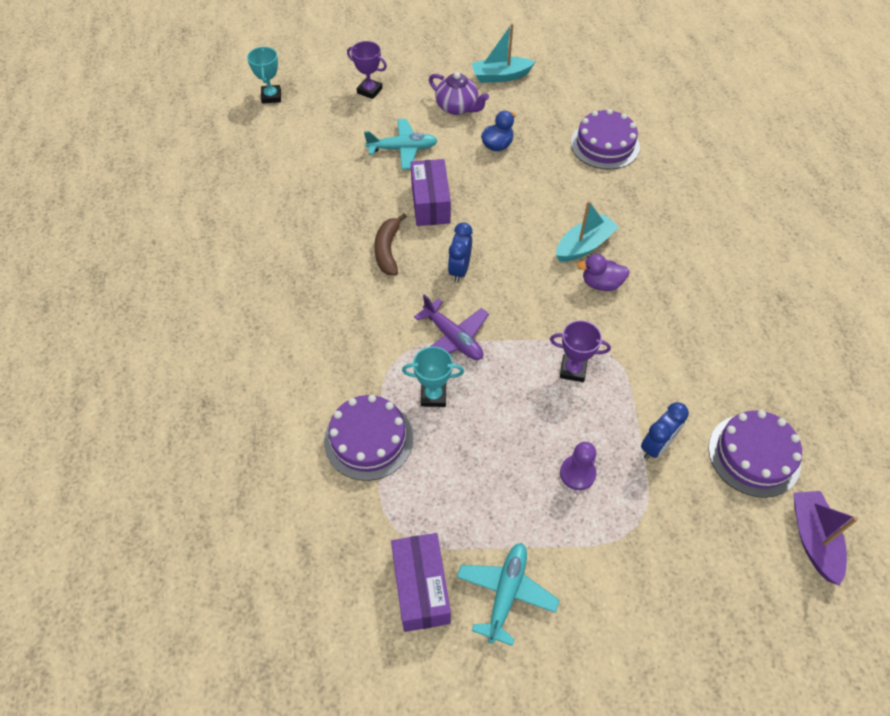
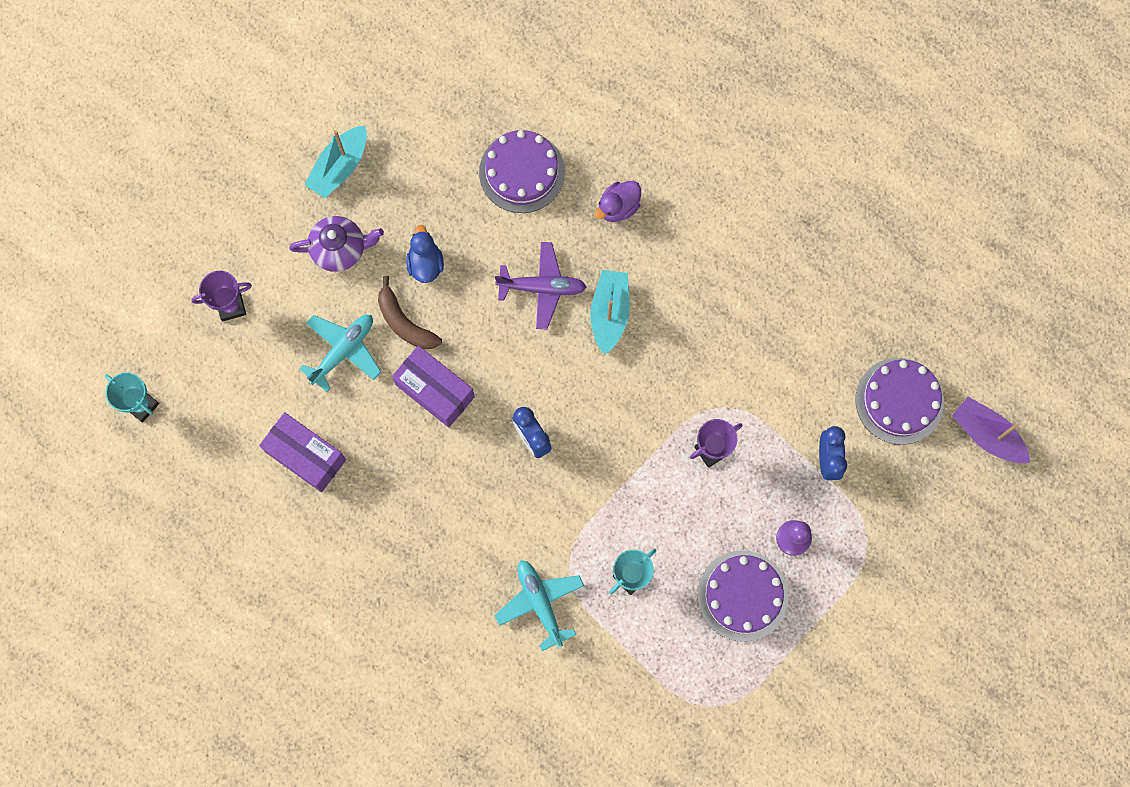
camera: 45 degrees left, 20 degrees up
(368, 439) = (620, 660): purple cake -> purple cake (742, 595)
(388, 250) = (451, 476): brown banana -> brown banana (404, 322)
(421, 588) = (770, 729): purple box -> purple box (306, 456)
(453, 338) = (593, 510): purple plane -> purple plane (542, 288)
(506, 593) = (827, 676): turquoise plane -> turquoise plane (540, 603)
(601, 283) = (659, 342): purple duck -> purple duck (618, 207)

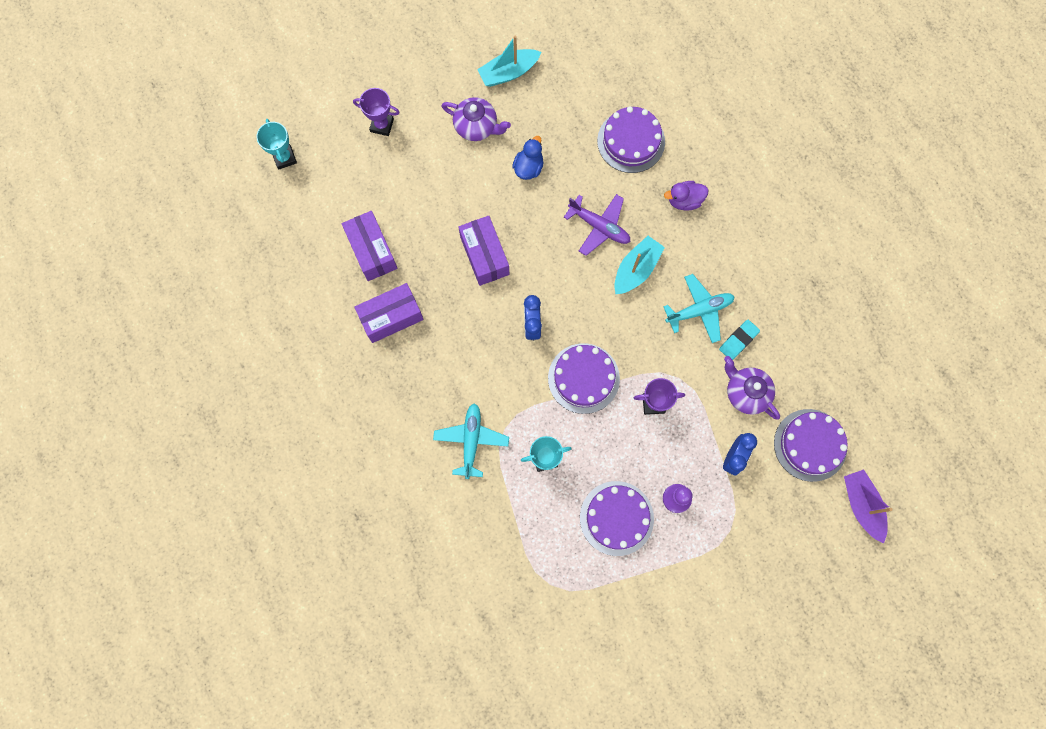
camera: 30 degrees right, 0 degrees up
(343, 351) = (438, 195): turquoise plane -> turquoise plane (699, 310)
(372, 517) = (391, 317): none -> purple box
(404, 322) = (491, 199): brown banana -> none
(621, 465) = (583, 378): none -> purple cake
(763, 330) = (738, 340): none -> turquoise eraser
(802, 382) = (746, 392): none -> purple teapot

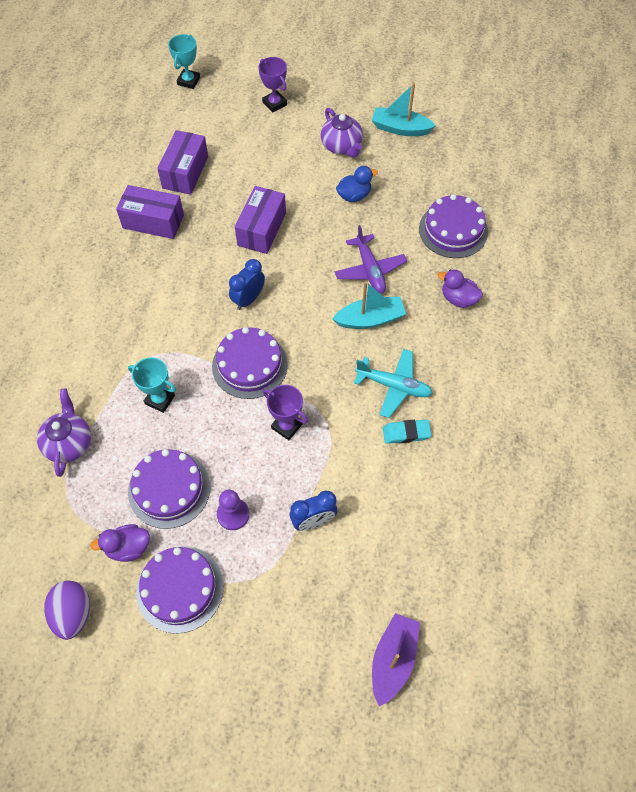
camera: 40 degrees right, 15 degrees down
(471, 441) = (120, 344): turquoise plane -> none
(629, 581) = (128, 548): none -> purple duck
(637, 655) = (73, 614): none -> purple egg
(746, 392) = (374, 478): purple teapot -> purple teapot (69, 443)
(810, 445) = (392, 566): purple cake -> purple cake (180, 589)

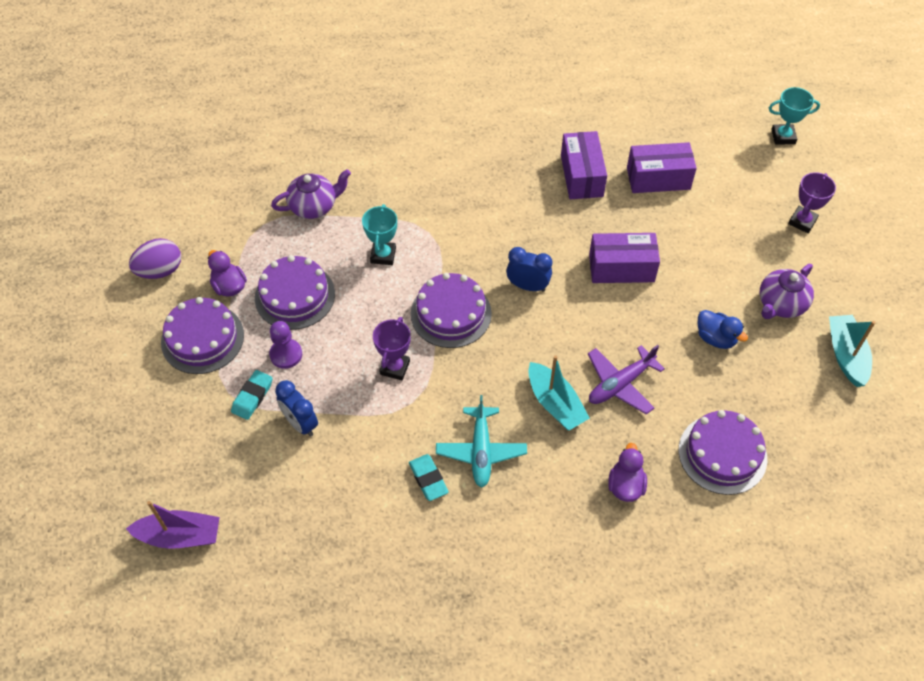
camera: 70 degrees right, 5 degrees down
(267, 557) = (252, 397): none -> turquoise eraser

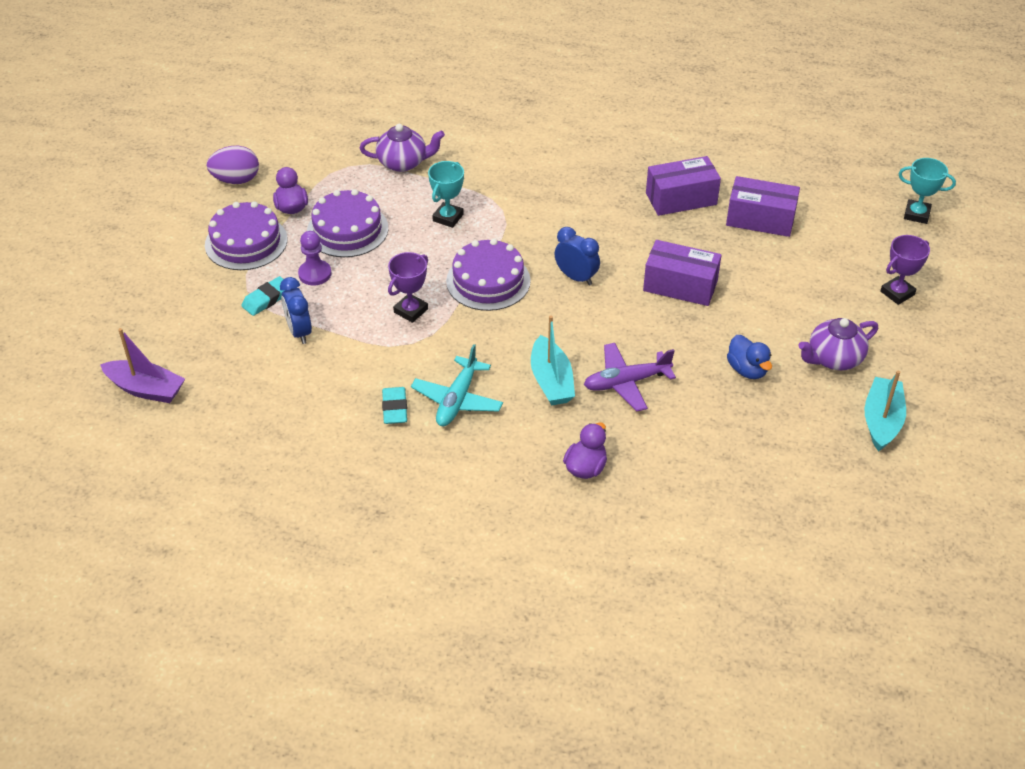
camera: 20 degrees right, 10 degrees down
(581, 176) = (681, 199): purple box -> purple box turned 60 degrees clockwise
(722, 454) = (700, 469): purple cake -> none

